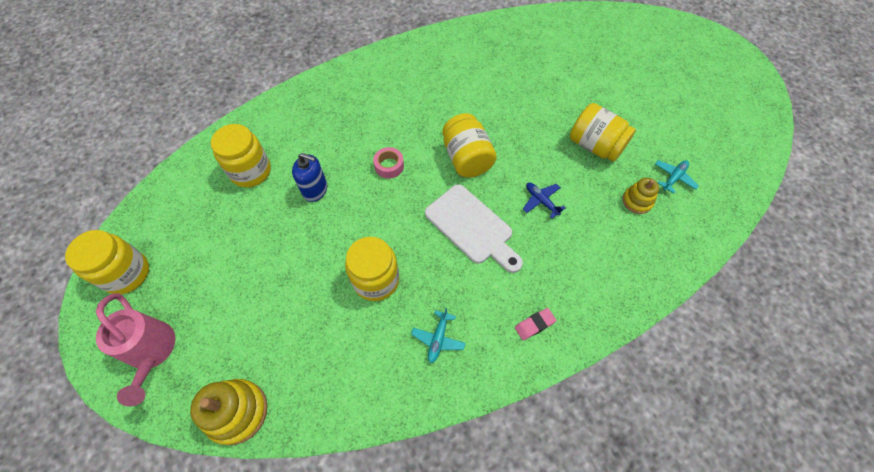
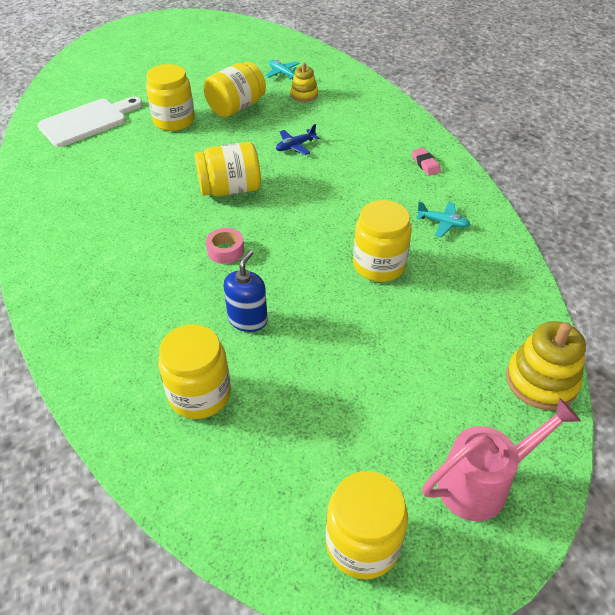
camera: 85 degrees left, 15 degrees down
(472, 227) = (320, 192): white cutting board -> white cutting board (87, 121)
(559, 103) = (174, 121): none -> yellow jar

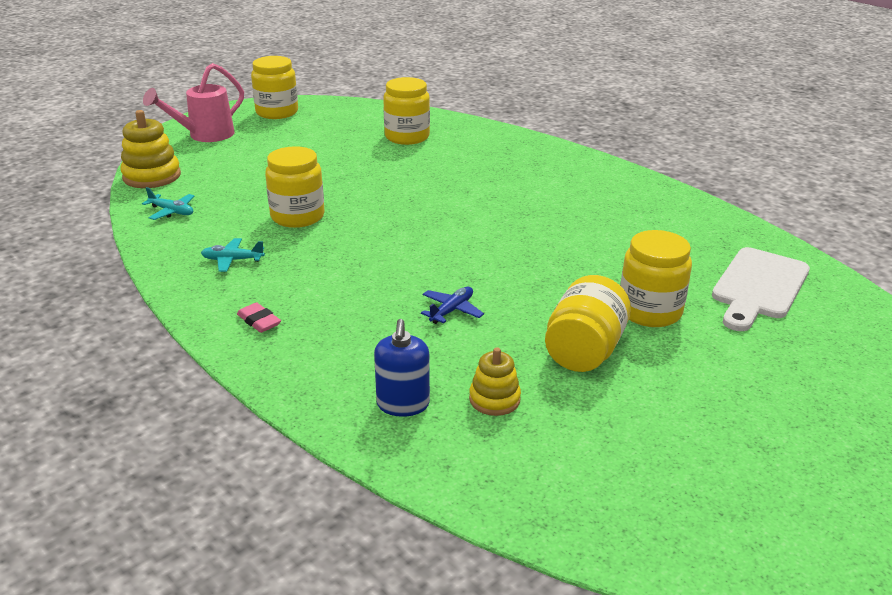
camera: 160 degrees right, 15 degrees down
(225, 251) = (453, 202): pink tape -> none
(230, 189) = (493, 248): yellow jar -> none
(248, 320) = (399, 169): blue soap dispenser -> blue soap dispenser (403, 404)
(283, 74) = (566, 440): turquoise plane -> turquoise plane (172, 212)

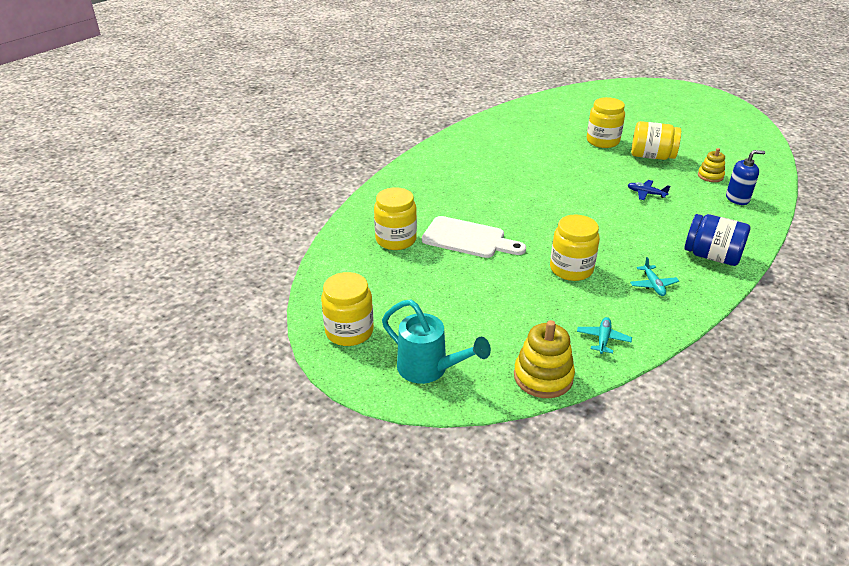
camera: 100 degrees left, 5 degrees up
(205, 135) = (429, 369): pink watering can -> turquoise watering can
(259, 321) = (711, 256): pink eraser -> blue jar
(758, 287) = (558, 116): white cutting board -> white cutting board (468, 239)

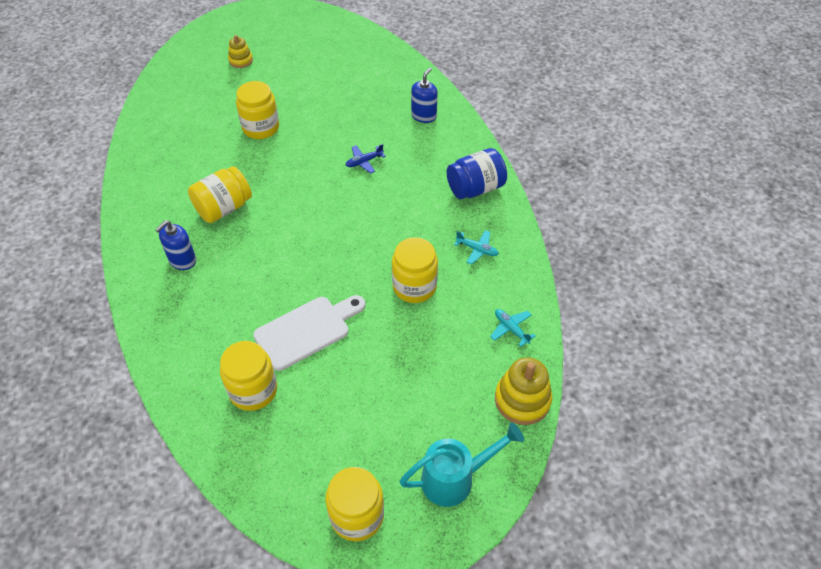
camera: 55 degrees left, 15 degrees up
(456, 166) = (182, 260): none -> blue soap dispenser
(652, 156) = (318, 116): yellow jar -> yellow jar (224, 208)
(710, 176) = (381, 106): yellow stacking toy -> yellow stacking toy (241, 60)

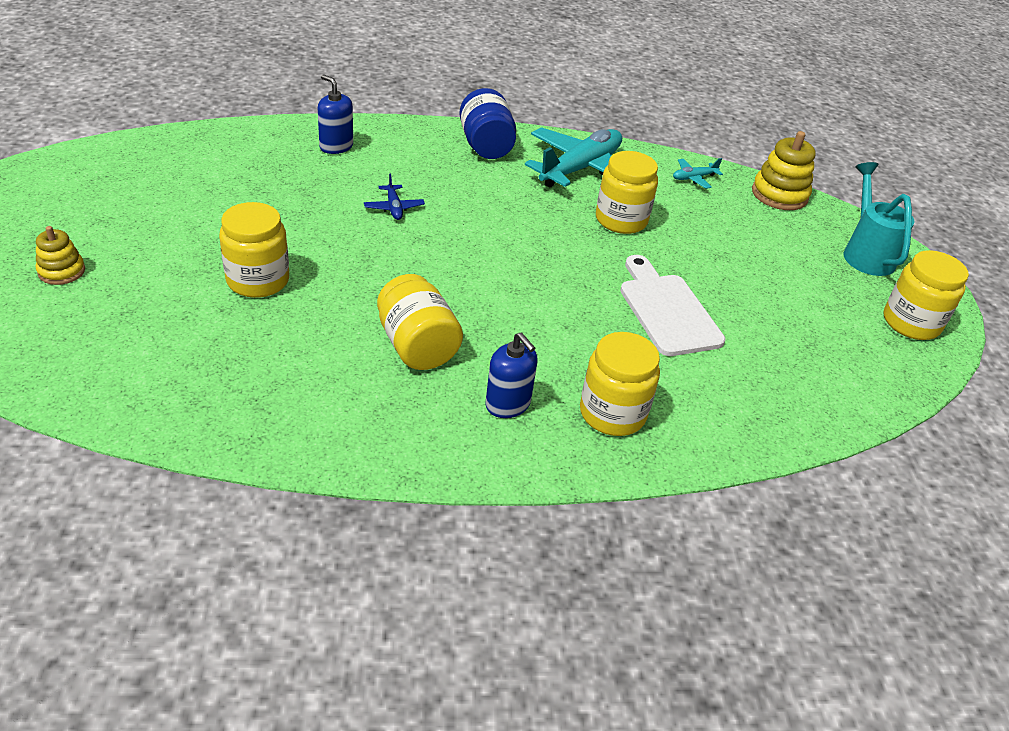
camera: 80 degrees left, 10 degrees down
(253, 390) = (750, 370): yellow jar -> yellow jar (612, 413)
(477, 249) = (580, 169): turquoise plane -> turquoise plane, size x2.32

